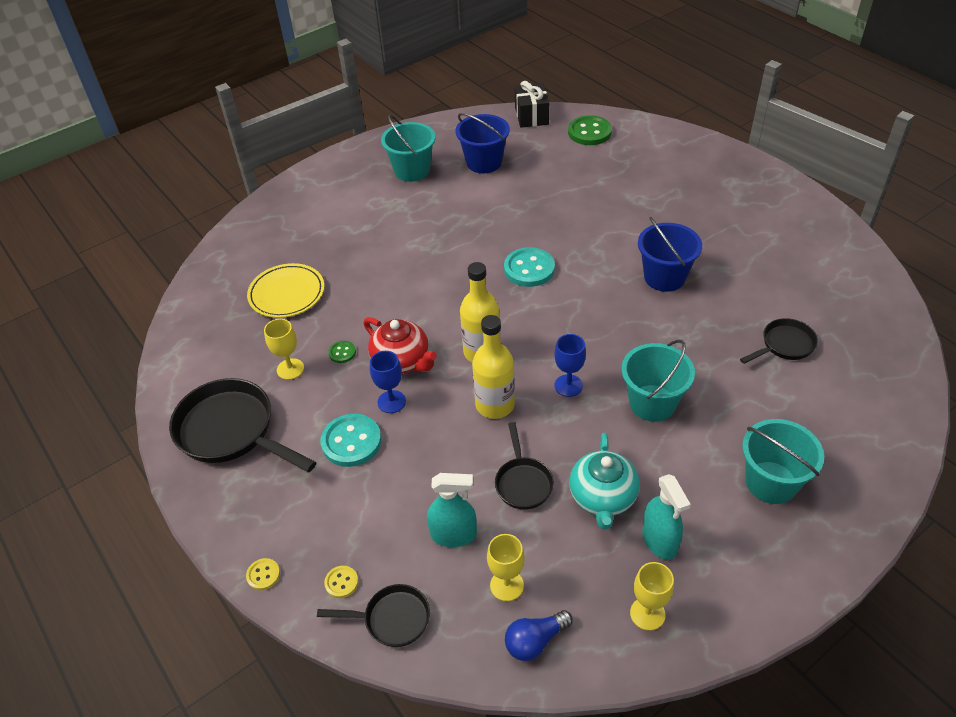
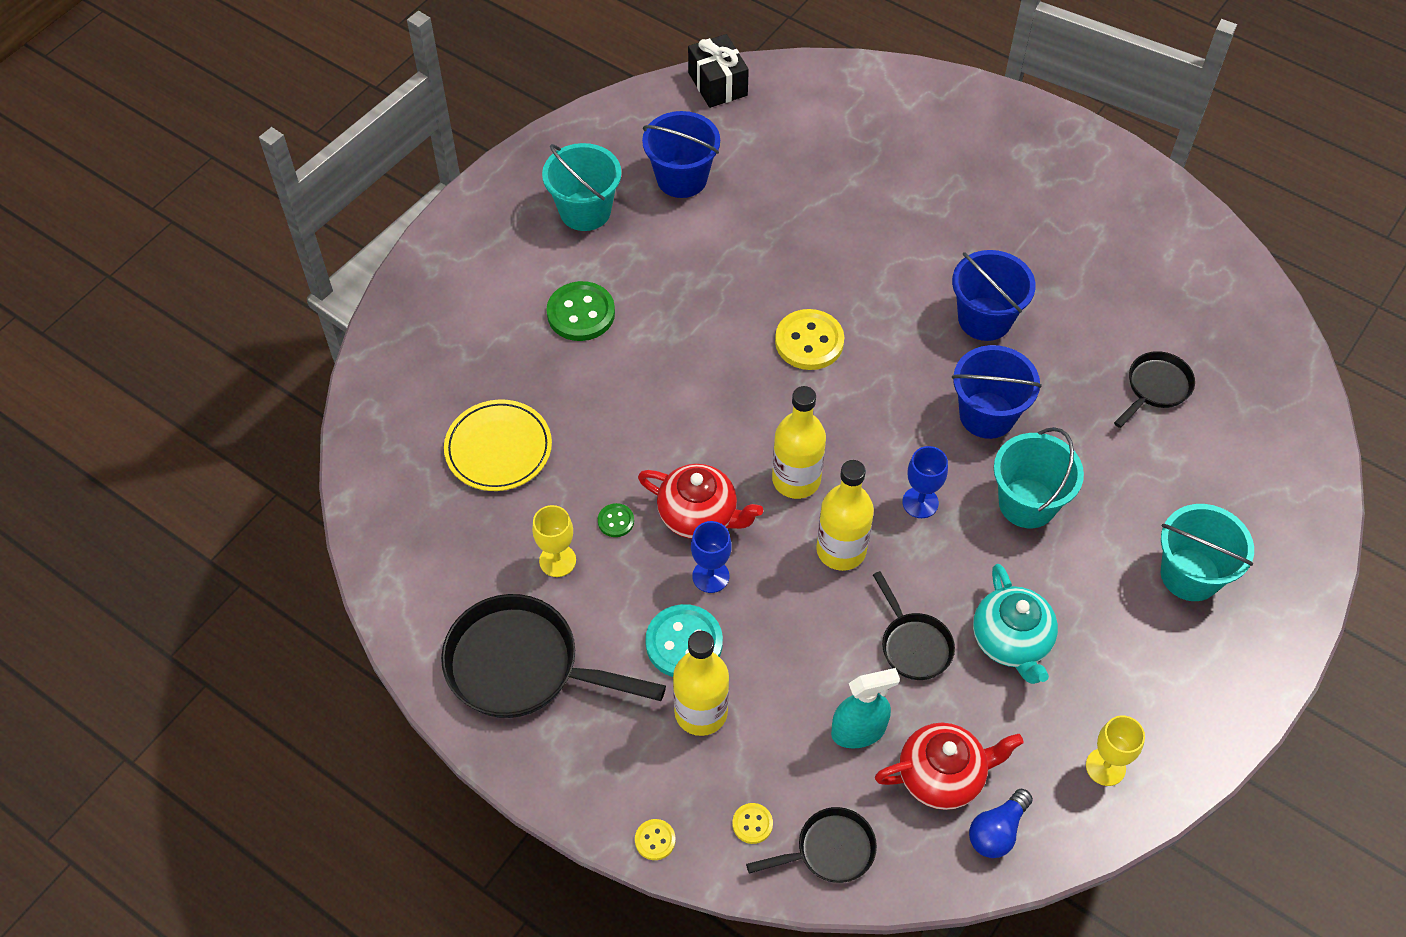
camera: 20 degrees left, 10 degrees up
(341, 492) = (701, 712): none -> yellow bottle
(507, 585) = (942, 776): yellow goblet -> red teapot
(529, 269) = (809, 341): turquoise button -> yellow button
(589, 132) = (809, 100): green button -> green button (581, 313)
(643, 338) = (987, 415): none -> blue bucket
(659, 540) = (1091, 677): turquoise spray bottle -> none

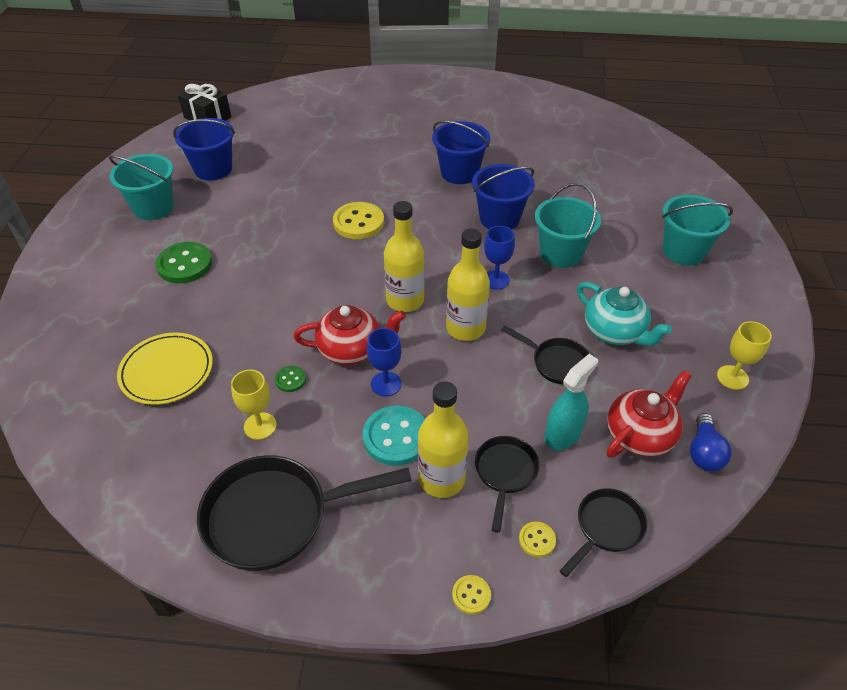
camera: 30 degrees left, 10 degrees down
(1155, 388) = (583, 170): black pan -> black pan (505, 473)

